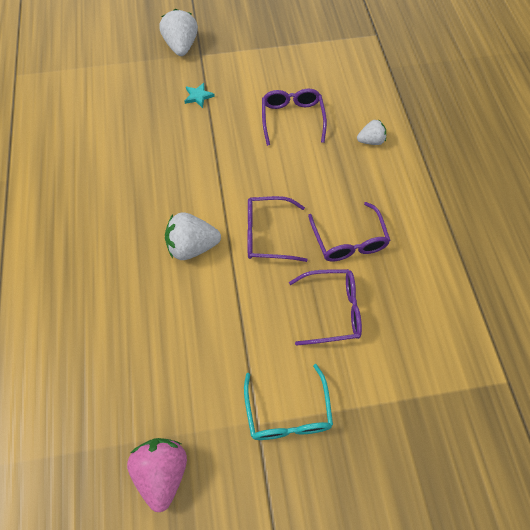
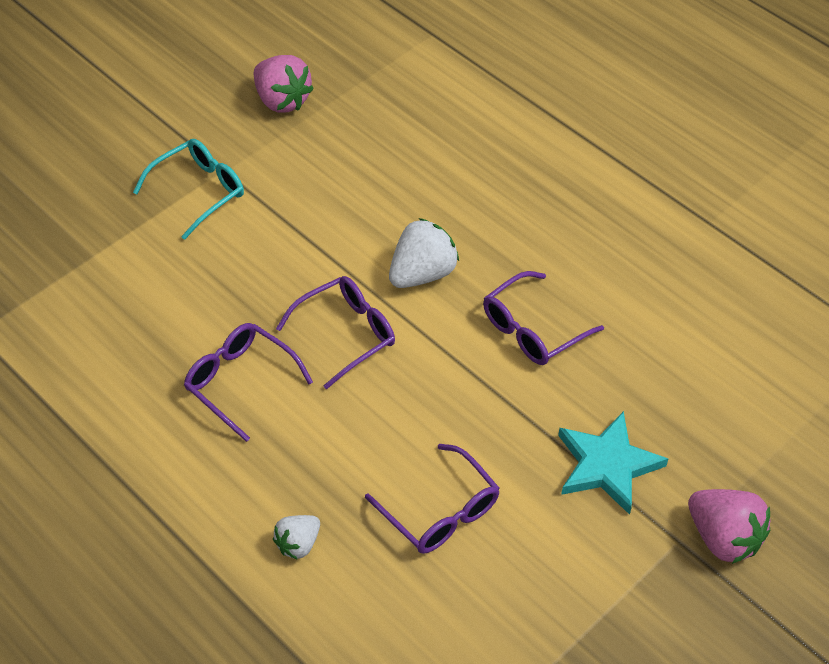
camera: 145 degrees right, 10 degrees down
(181, 46) = (723, 537): white strawberry -> pink strawberry
(198, 96) = (607, 465): turquoise star -> turquoise star, size x2.03
(288, 413) = (199, 191): turquoise glasses -> turquoise glasses turned 90 degrees clockwise
(332, 310) = (211, 297): purple glasses -> purple glasses (533, 329)

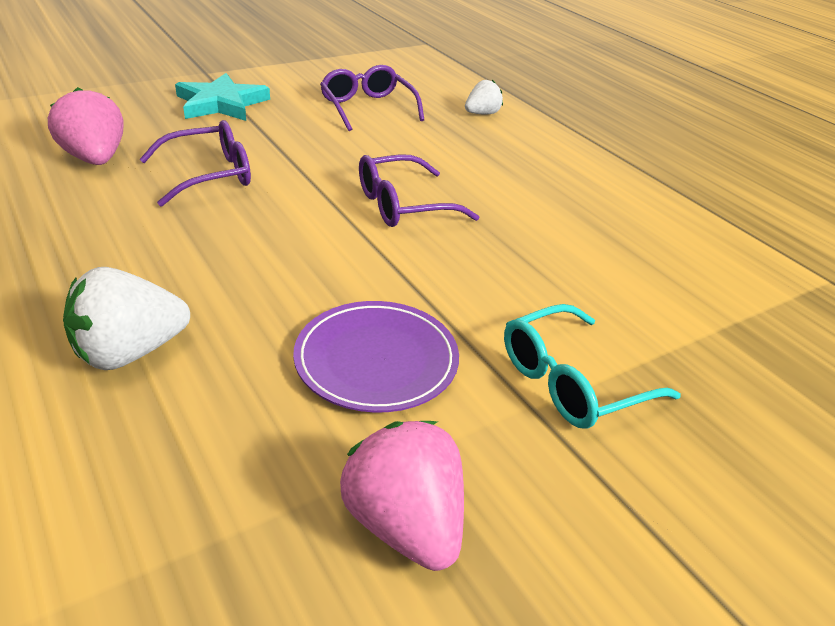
camera: 170 degrees left, 15 degrees down
(240, 382) = (521, 194): purple glasses -> none
(322, 179) = (376, 360): none -> purple plate
(422, 273) = (293, 234): white strawberry -> white strawberry (130, 352)
(723, 537) = (173, 69): pink strawberry -> pink strawberry (95, 159)

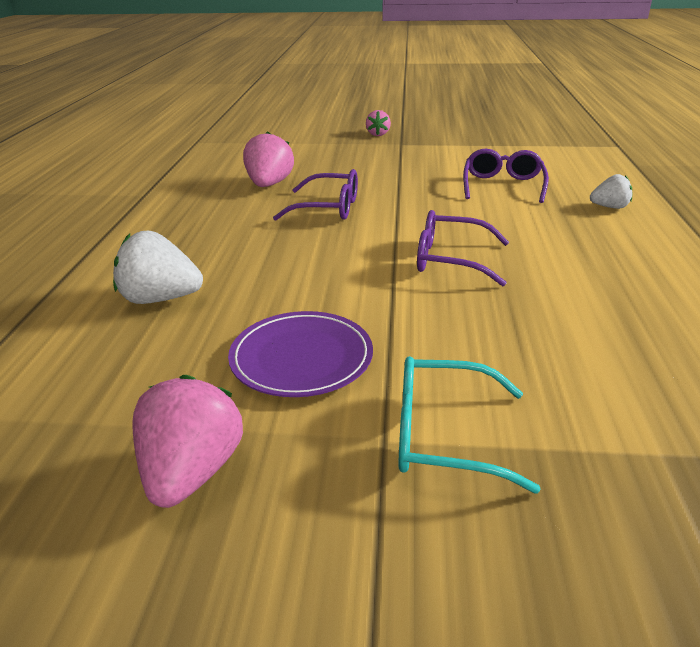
camera: 40 degrees right, 5 degrees down
(162, 63) = (378, 134): none -> pink strawberry
(221, 103) = (389, 165): turquoise star -> none

